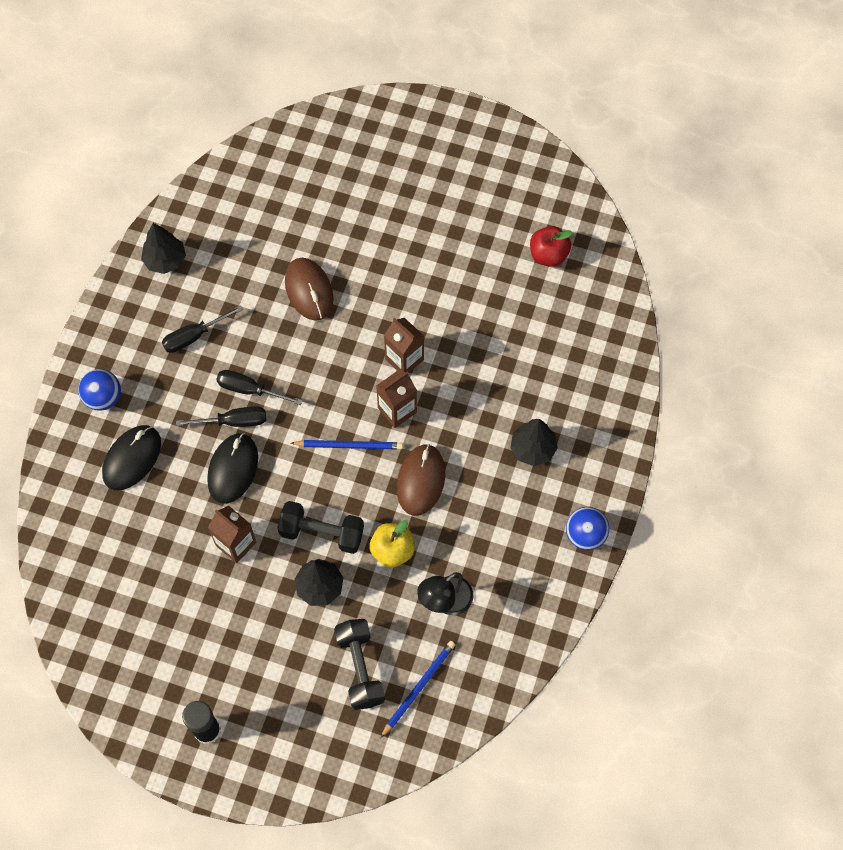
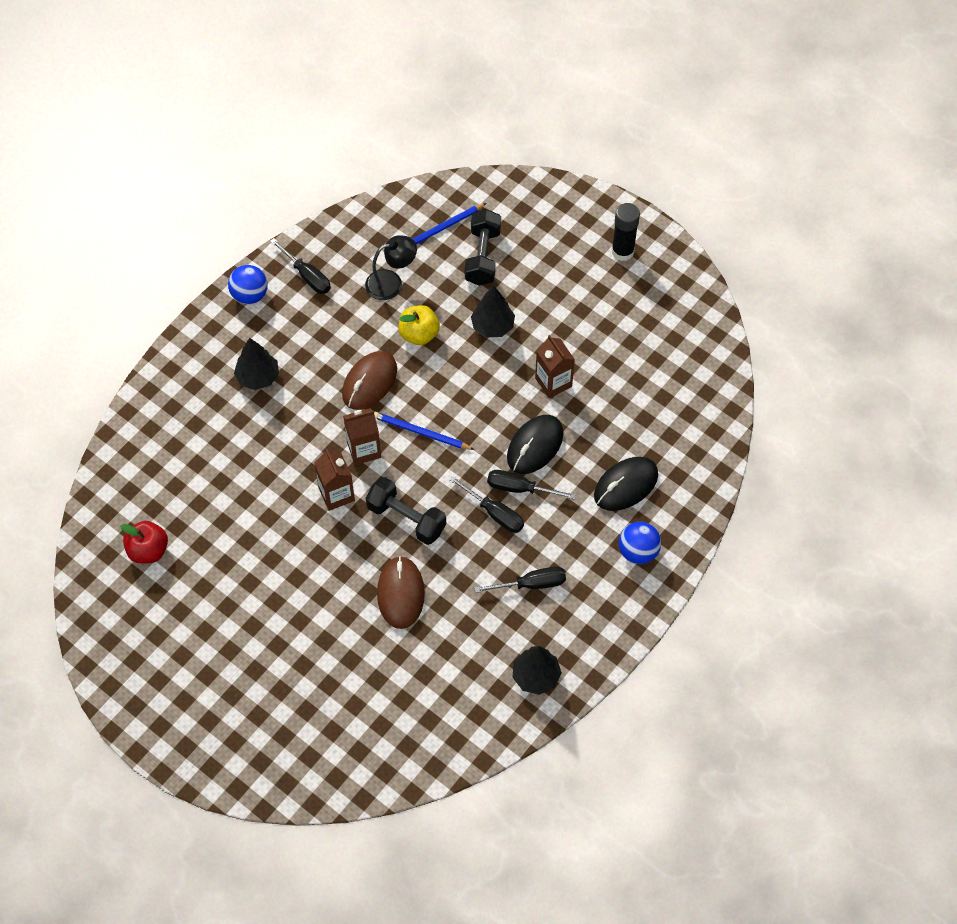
camera: 160 degrees left, 5 degrees down
(322, 533) = (474, 367): black dumbbell -> black dumbbell (406, 518)
(537, 578) = (307, 276): none -> black screwdriver

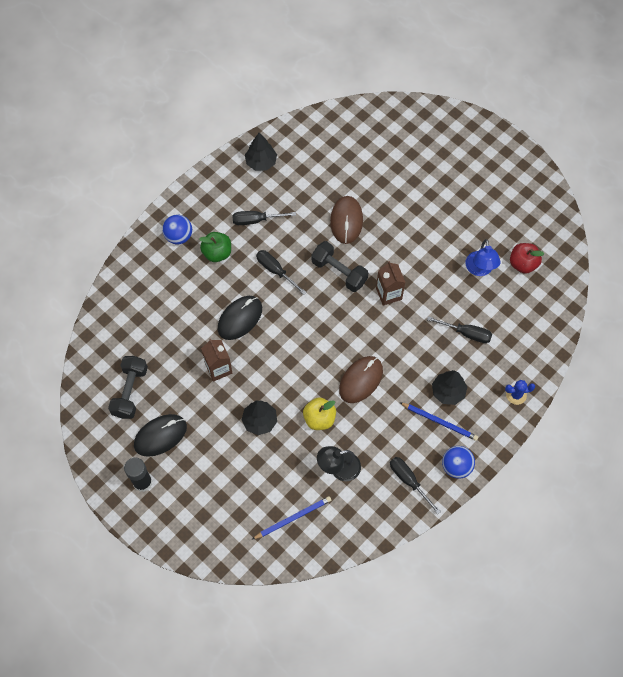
camera: 175 degrees left, 5 degrees up
(171, 380) = (516, 395): none -> blue cactus
(209, 537) = (480, 269): none -> blue lamp
(364, 450) = (367, 326): brown carton -> none
(421, 432) = (324, 336): blue pencil -> blue pencil (439, 422)
(483, 256) = (260, 487): black dumbbell -> black dumbbell (130, 391)
(519, 488) = (255, 287): black screwdriver -> black screwdriver (466, 333)
(579, 532) = (217, 253): none -> green apple
(625, 485) = (178, 283): black mouse -> black mouse (160, 436)

